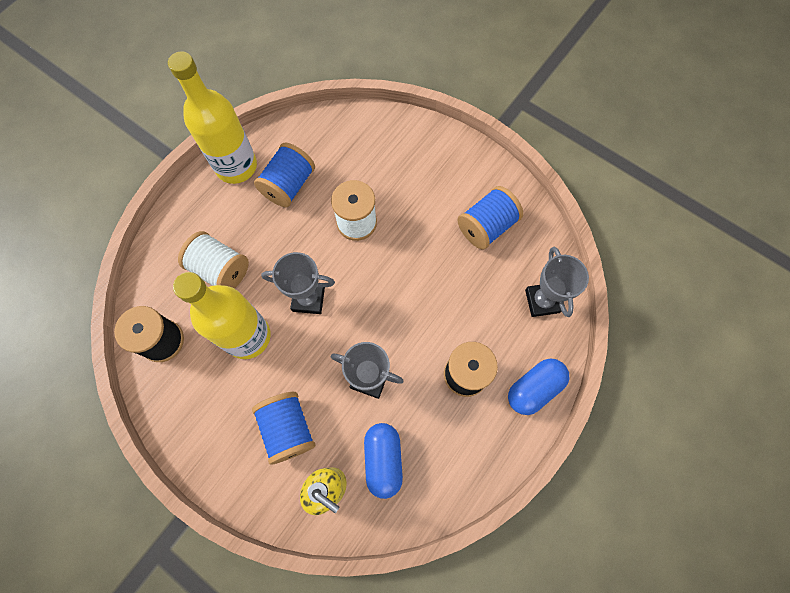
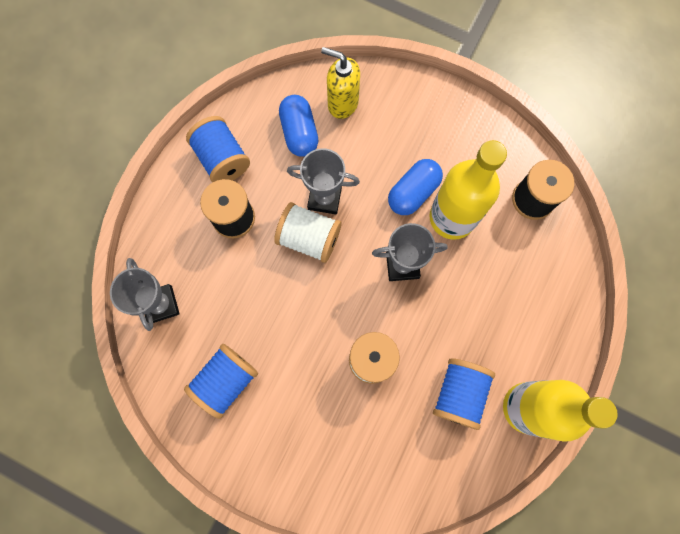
camera: 170 degrees right, 5 degrees up
(220, 269) = (502, 280): white spool -> white spool (309, 238)
(288, 428) = (390, 143): blue spool -> blue spool (222, 159)
(534, 388) = (166, 216): blue capsule -> blue capsule (413, 192)

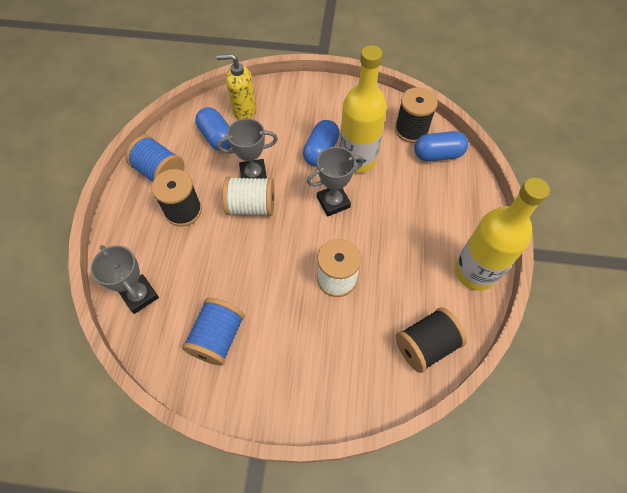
camera: 20 degrees left, 15 degrees down
(435, 470) = (425, 345): none -> black spool
(459, 393) = (418, 280): blue spool -> none
(550, 244) = (438, 154): none -> blue capsule

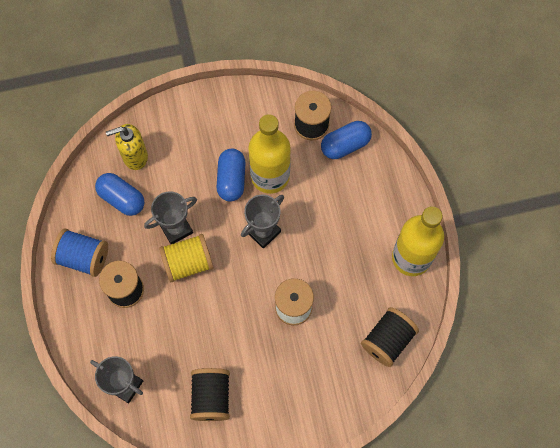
camera: 20 degrees left, 10 degrees up
(217, 338) = (211, 397): blue spool -> black spool
(251, 206) = (188, 262): white spool -> yellow spool

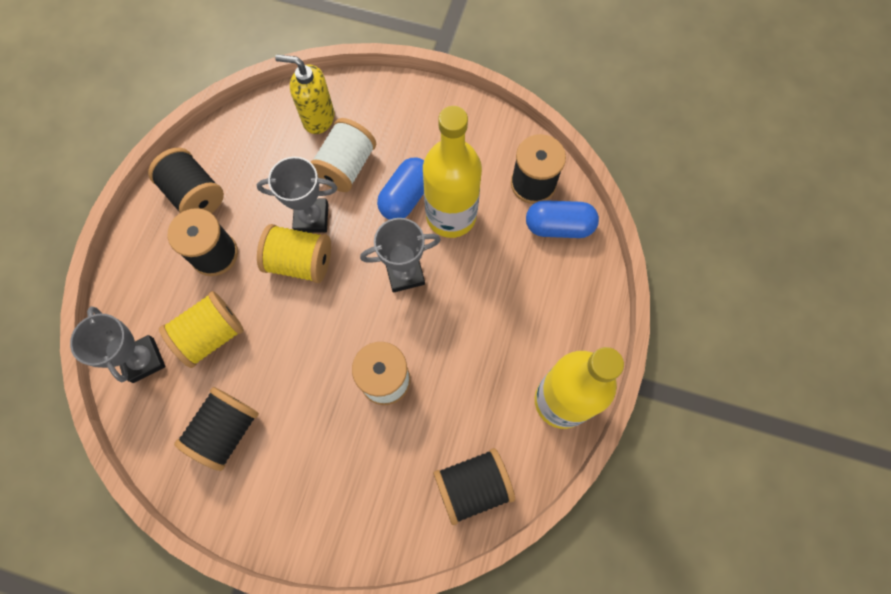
camera: 30 degrees right, 0 degrees up
(83, 257) = (195, 195): blue spool -> black spool
(122, 198) = (276, 155): blue capsule -> none
(160, 343) = (211, 335): none -> yellow spool
(177, 180) = (346, 167): none -> white spool

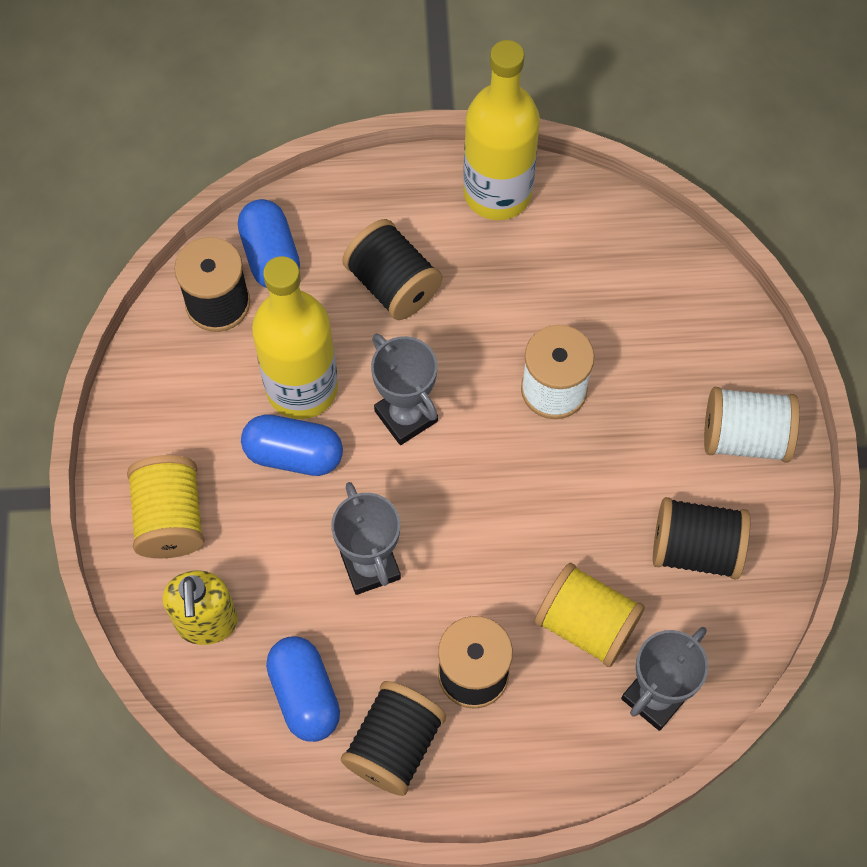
camera: 110 degrees left, 5 degrees down
(249, 156) = (304, 695): none -> blue capsule
(300, 262) = (440, 553): yellow spool -> yellow spool (170, 518)
(346, 167) = (274, 551): white spool -> white spool (745, 437)
(472, 486) = (634, 255): black spool -> black spool (393, 285)

